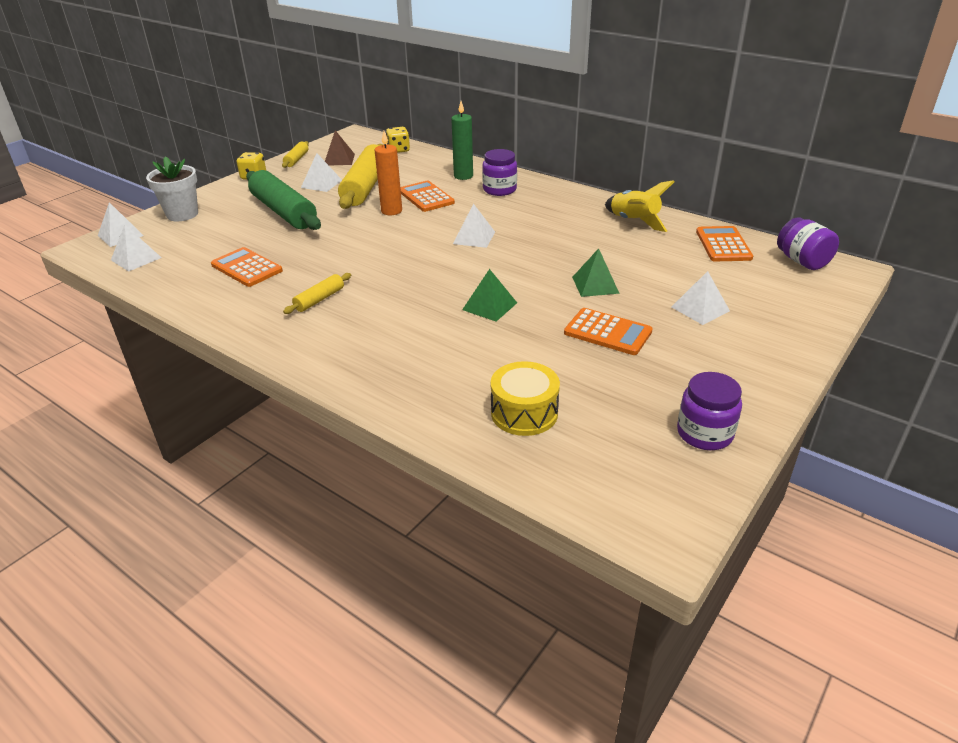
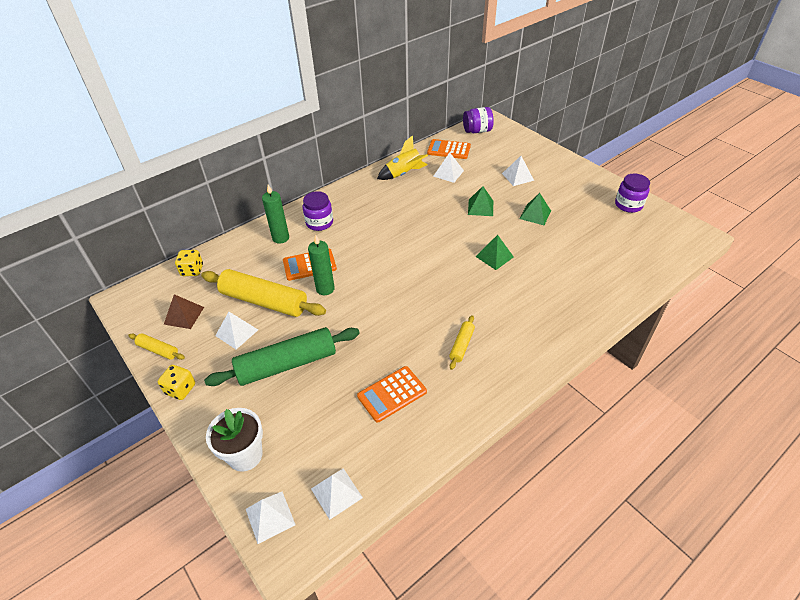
camera: 75 degrees left, 10 degrees up
(319, 299) = (461, 345): yellow rolling pin -> yellow rolling pin turned 60 degrees clockwise
(391, 211) = (325, 289): orange candle -> green candle
(474, 237) = (394, 249): white pyramid -> white pyramid (448, 173)
(524, 413) = (610, 261): yellow drum -> none
(607, 332) = (535, 214): orange calculator -> green pyramid

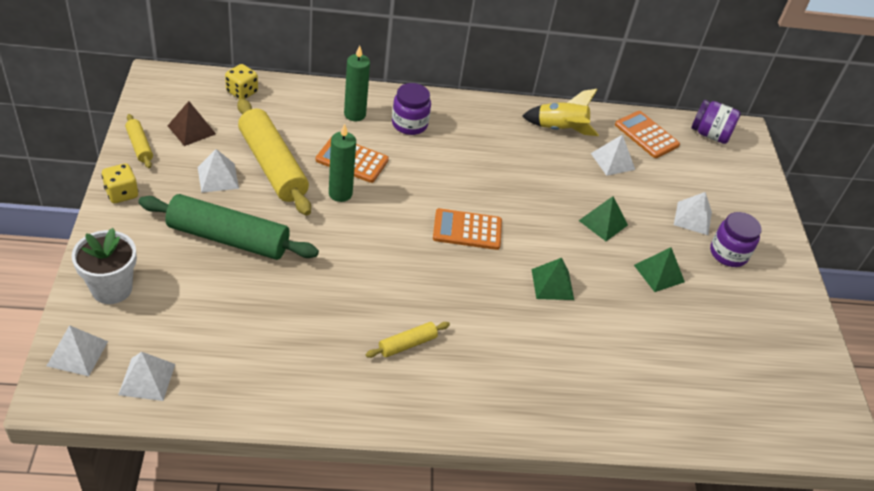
camera: 30 degrees right, 0 degrees up
(392, 394) = (288, 336): orange calculator -> orange calculator (467, 230)
(628, 205) = (795, 343): purple jar -> purple jar (728, 253)

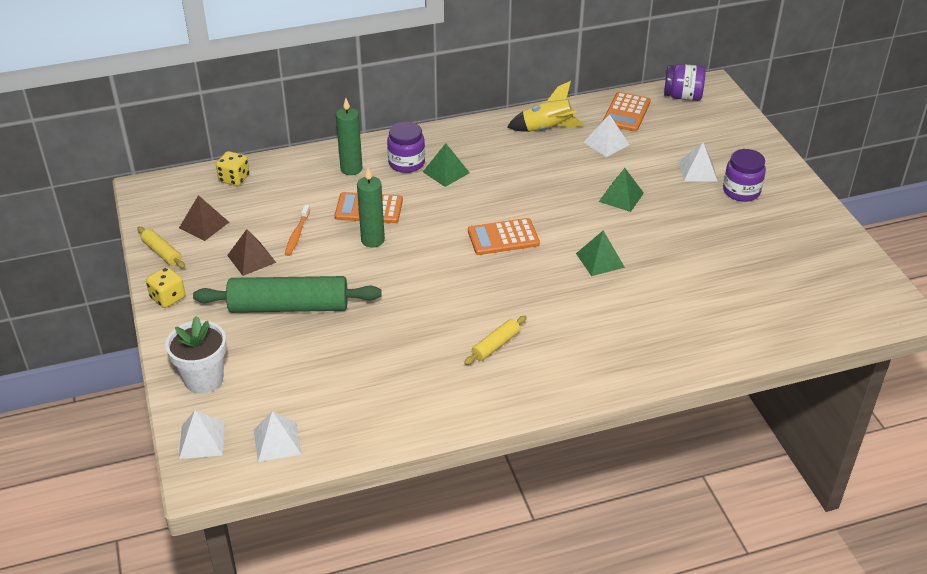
camera: 10 degrees left, 5 degrees down
(218, 177) = (251, 259): white pyramid -> brown pyramid
(272, 166) = (297, 234): yellow rolling pin -> orange toothbrush
(646, 135) = (626, 113): orange calculator -> orange calculator turned 105 degrees counterclockwise
(659, 273) = (688, 224): green pyramid -> green pyramid (446, 172)

